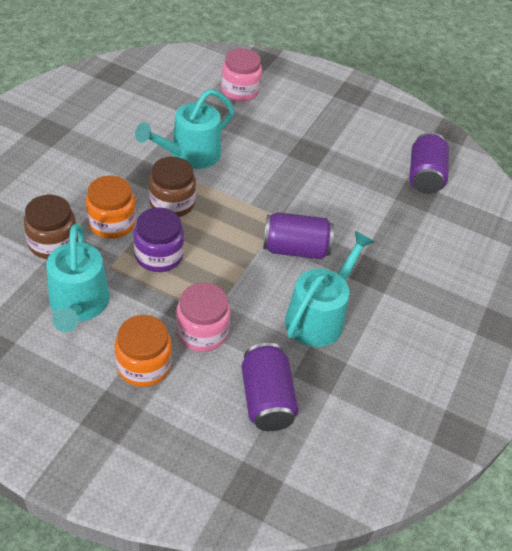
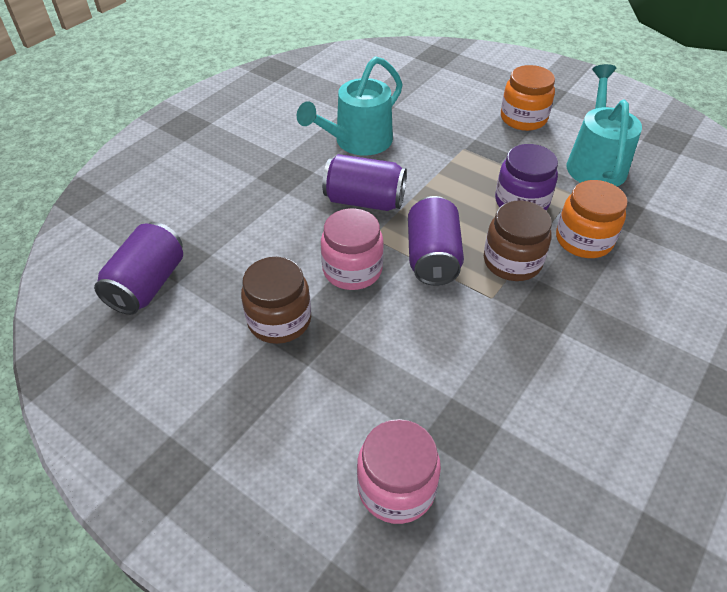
camera: 165 degrees left, 0 degrees up
(53, 243) = (645, 221): brown jar -> brown jar (279, 320)
(190, 155) = (491, 337): turquoise watering can -> none
(202, 332) = (472, 137): pink jar -> pink jar (352, 270)
(266, 399) = (419, 94): purple can -> purple can (432, 257)

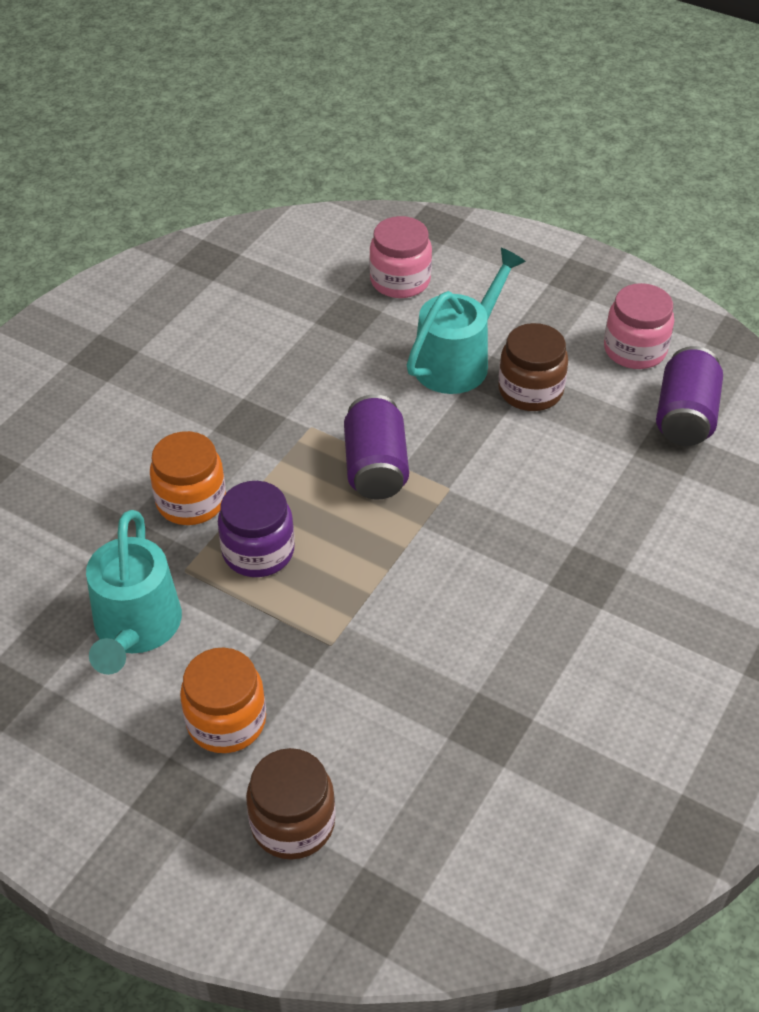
camera: 175 degrees right, 0 degrees up
(352, 270) = (466, 446): pink jar -> pink jar (635, 350)
(358, 142) = (495, 646): turquoise watering can -> turquoise watering can (457, 361)
(364, 201) = (467, 539): purple can -> none
(512, 262) = (283, 468): brown jar -> brown jar (293, 823)

